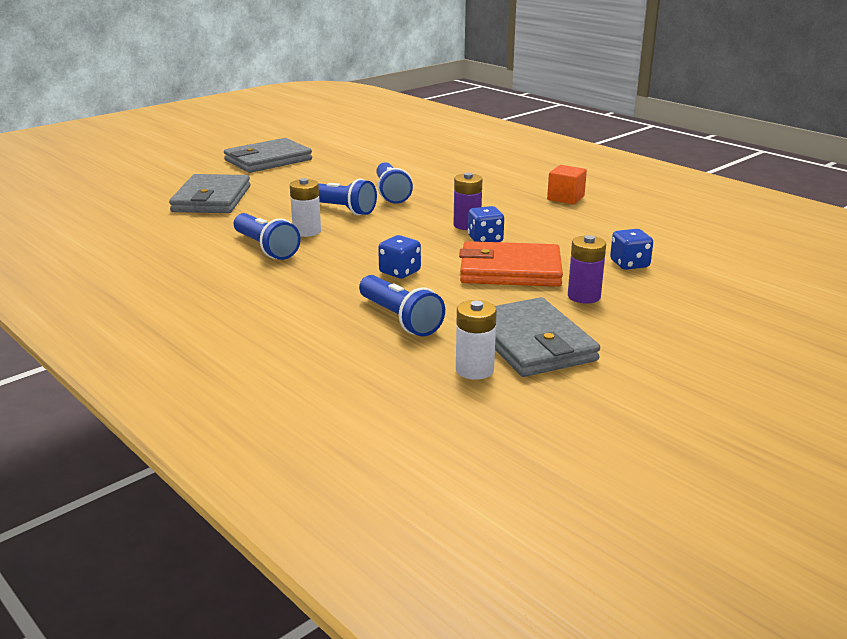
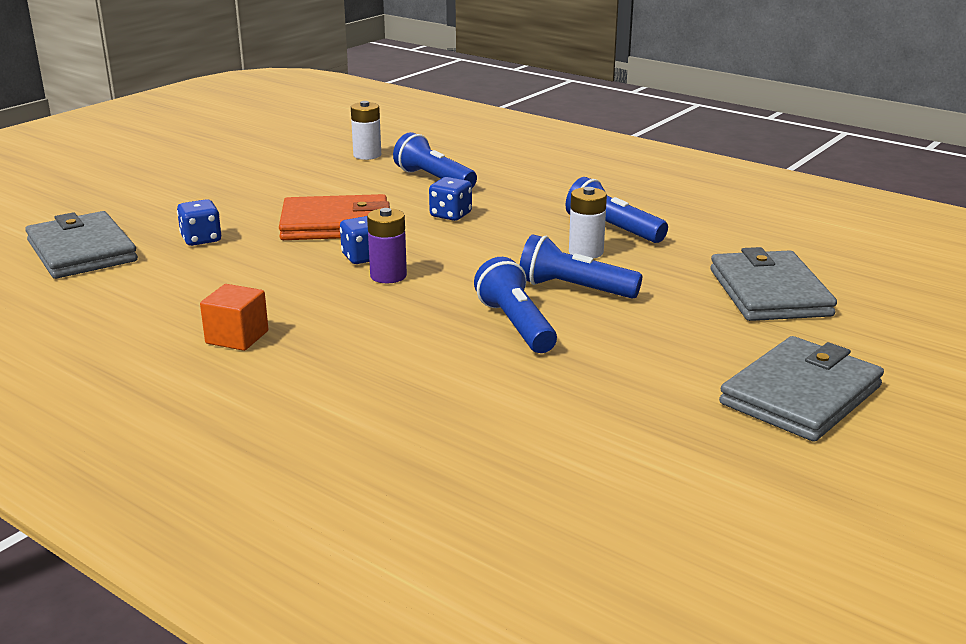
camera: 170 degrees right, 0 degrees up
(532, 343) = (322, 171): grey wallet -> grey wallet (81, 251)
(584, 296) = (266, 206): purple battery -> none

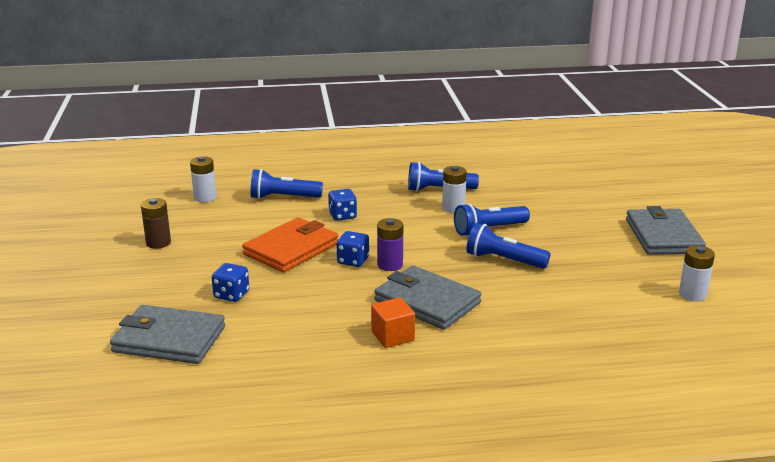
camera: 45 degrees left, 0 degrees up
(247, 176) = (158, 243): none -> brown battery
(672, 478) = (692, 294): none -> white battery
(769, 292) = (565, 194): grey wallet -> grey wallet (427, 302)

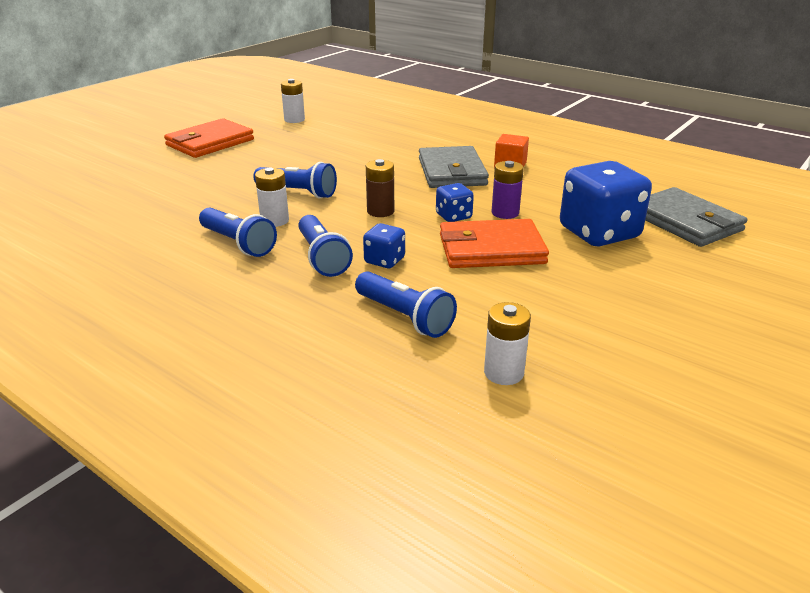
camera: 135 degrees left, 5 degrees up
(158, 243) = (632, 322): brown battery -> brown battery (380, 211)
(231, 295) = (599, 233): blue dice -> blue dice, size x2.06
(390, 265) = (430, 201): purple battery -> purple battery (505, 213)
(503, 260) = (344, 171): blue flashlight -> blue flashlight (322, 257)
(663, 236) = (210, 142): grey wallet -> orange wallet

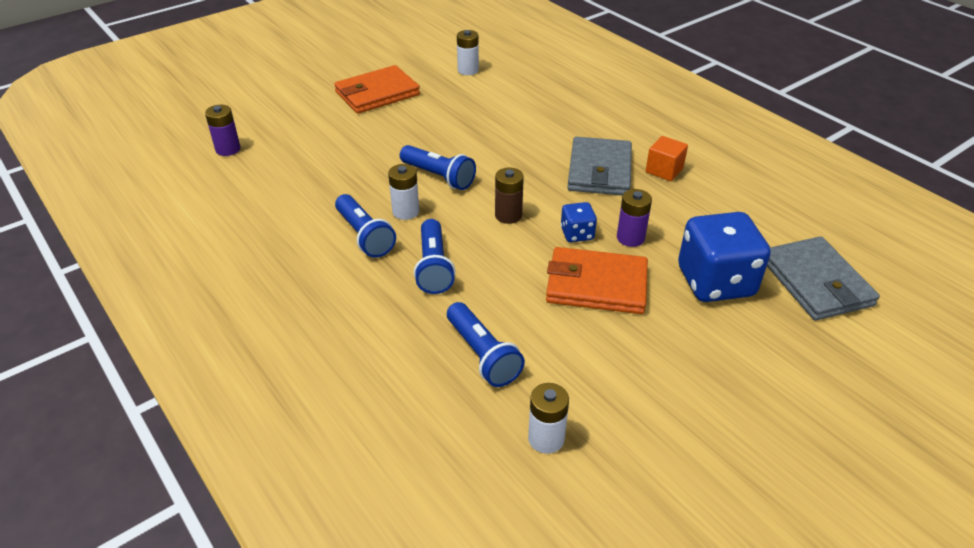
camera: 15 degrees right, 10 degrees up
(61, 197) = (228, 149): none -> purple battery
(384, 260) = (489, 281): blue dice -> none

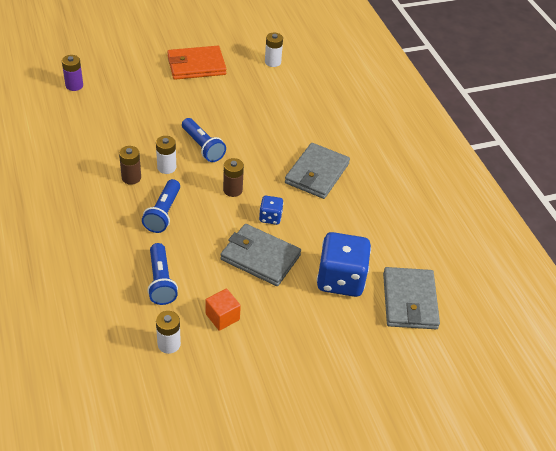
camera: 15 degrees right, 5 degrees up
(365, 236) = (131, 178): blue flashlight -> brown battery
(596, 285) = (260, 257): orange wallet -> grey wallet
(630, 238) = (305, 231): purple battery -> none
(664, 170) = (363, 186): orange cube -> orange cube (222, 317)

